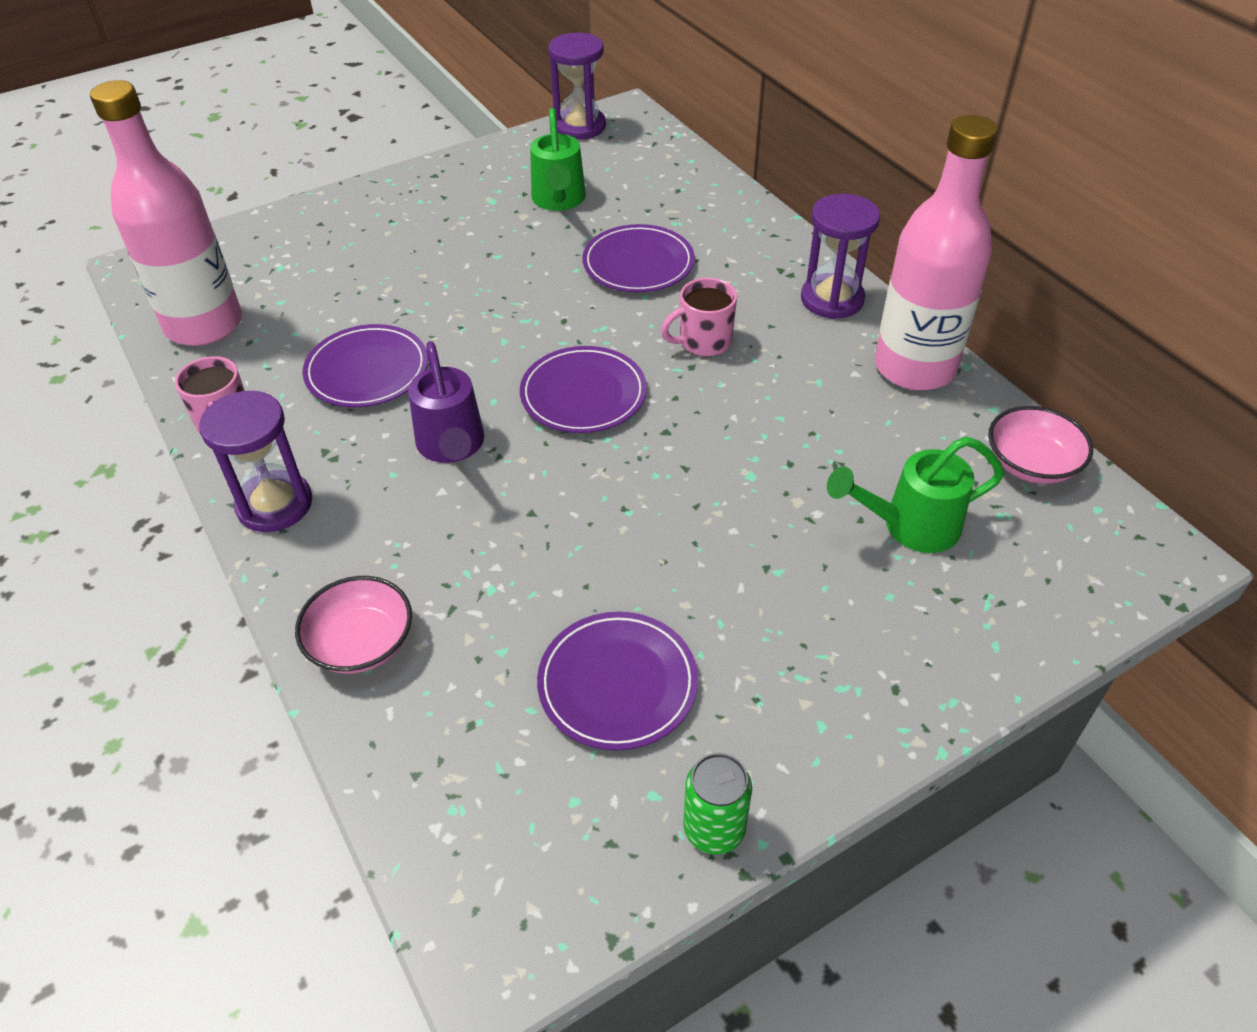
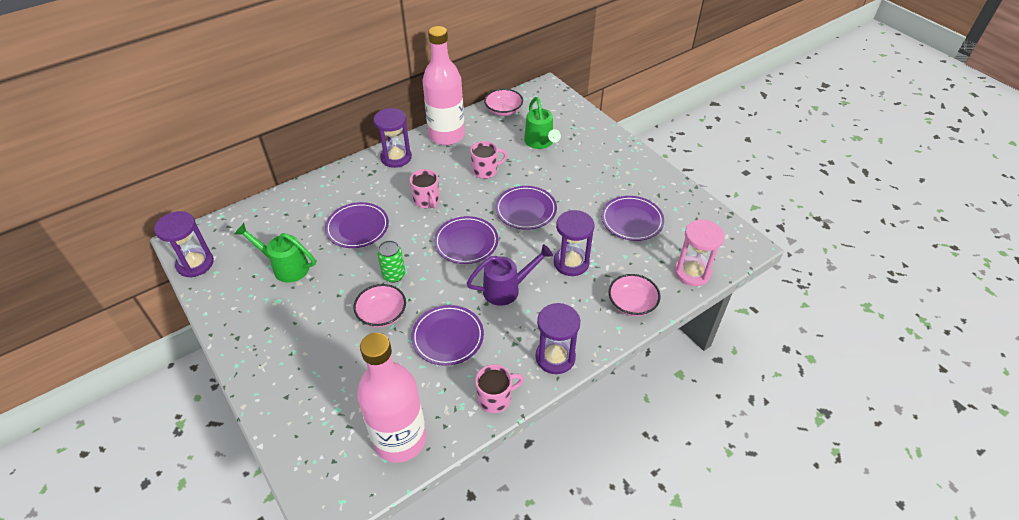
camera: 95 degrees left, 0 degrees up
(421, 787) = (692, 272): none -> pink hourglass
(436, 299) = (382, 314): none -> pink bowl
(500, 549) = (571, 263): none -> purple hourglass
(559, 201) = (285, 267): green watering can -> green watering can turned 150 degrees counterclockwise
(668, 485) = (526, 210): none -> purple plate
(714, 829) = (683, 194): green can -> green can (394, 275)
(797, 426) = (486, 171): none -> pink mug

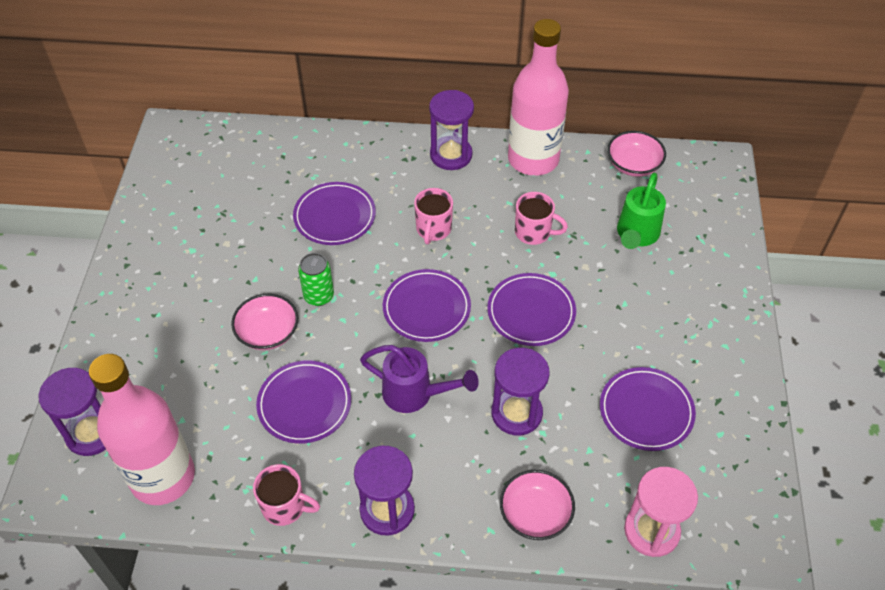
camera: 40 degrees right, 5 degrees up
(195, 264) = (159, 161): purple hourglass -> purple hourglass (92, 433)
(285, 267) = (230, 217): green watering can -> none

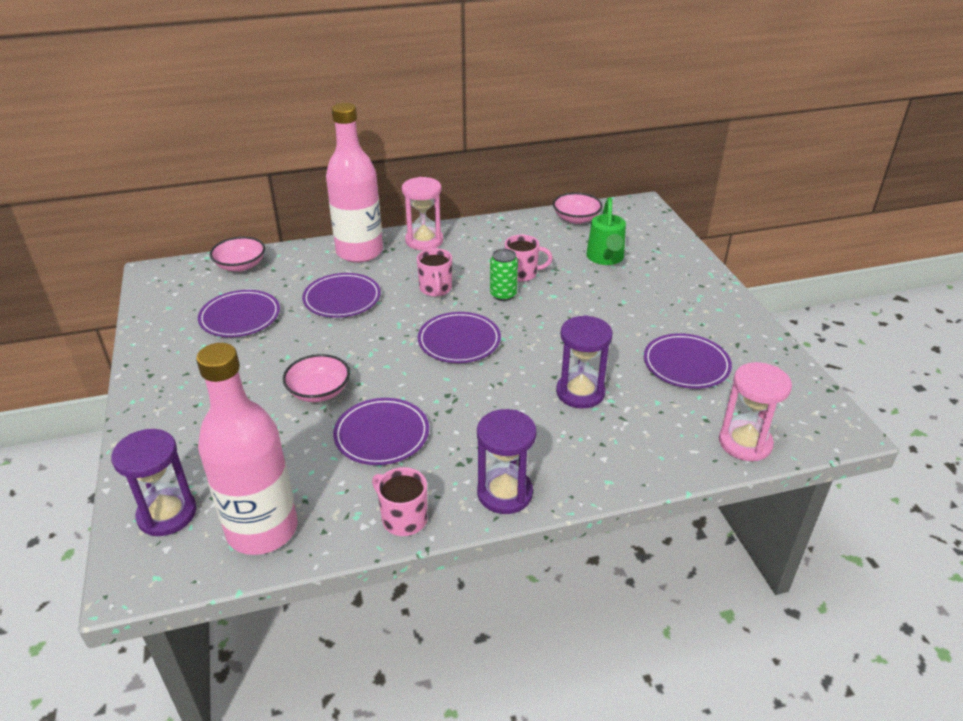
camera: 20 degrees left, 15 degrees down
(285, 507) = (403, 518): pink mug -> pink mug turned 135 degrees counterclockwise
(319, 296) = (355, 355): green can -> green can (503, 295)
(415, 394) = (482, 402): purple watering can -> none
(451, 155) = (424, 241): purple hourglass -> pink hourglass
(531, 312) = (551, 323): purple plate -> purple plate (240, 317)
(533, 159) = (494, 230): pink bottle -> pink bottle (359, 252)
(535, 514) = (640, 458): pink bowl -> pink bowl (240, 265)

